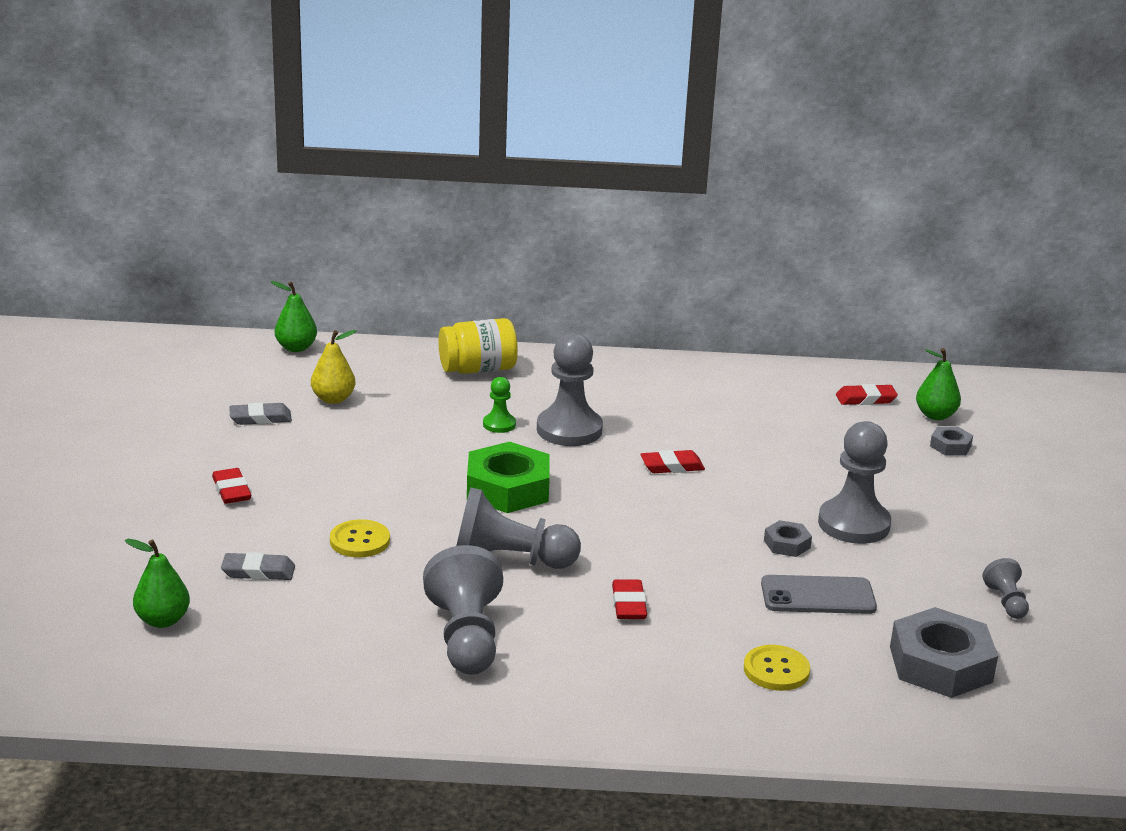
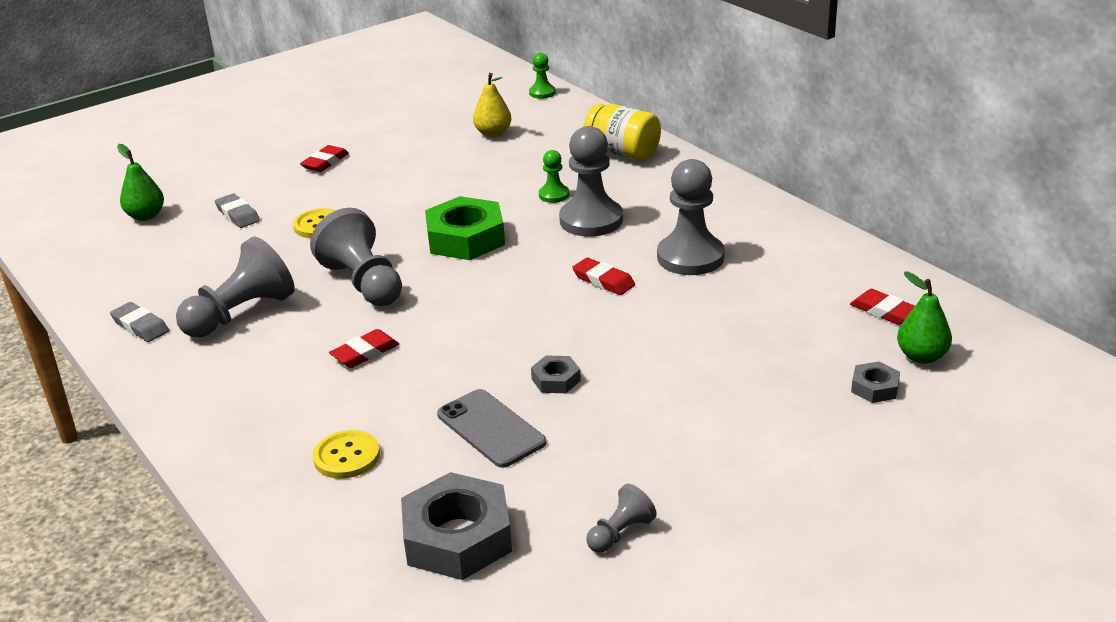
camera: 55 degrees right, 5 degrees up
(260, 418) = (430, 127): grey eraser -> grey eraser (140, 326)
(296, 348) = (542, 93): green pear -> green pawn
(853, 524) = (640, 397): grey pawn -> grey pawn (690, 257)

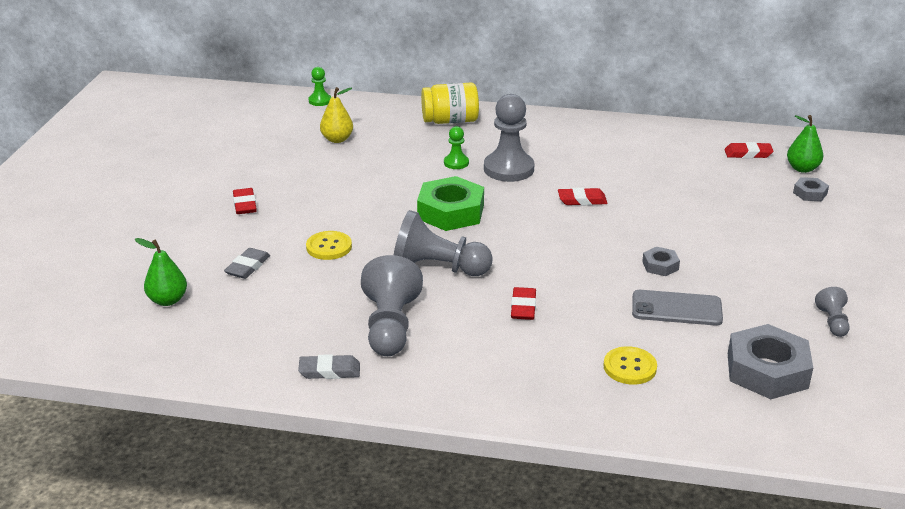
camera: 45 degrees left, 0 degrees up
(237, 214) = (247, 266): grey eraser -> grey eraser turned 75 degrees counterclockwise
(690, 257) = (605, 166): grey pawn -> none

